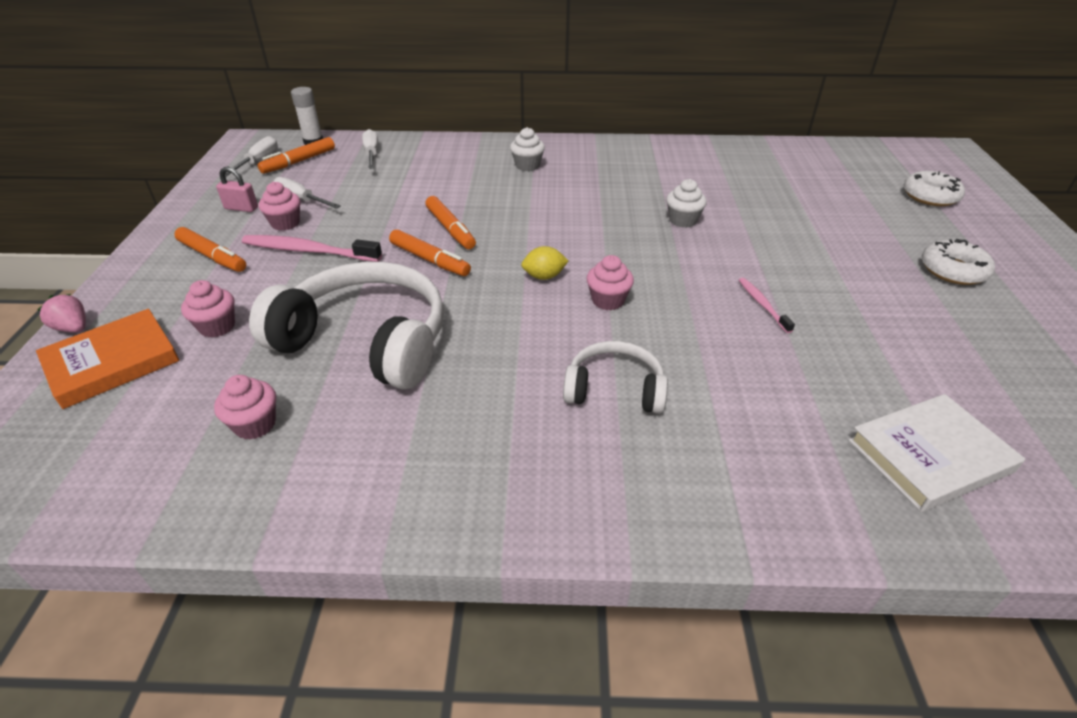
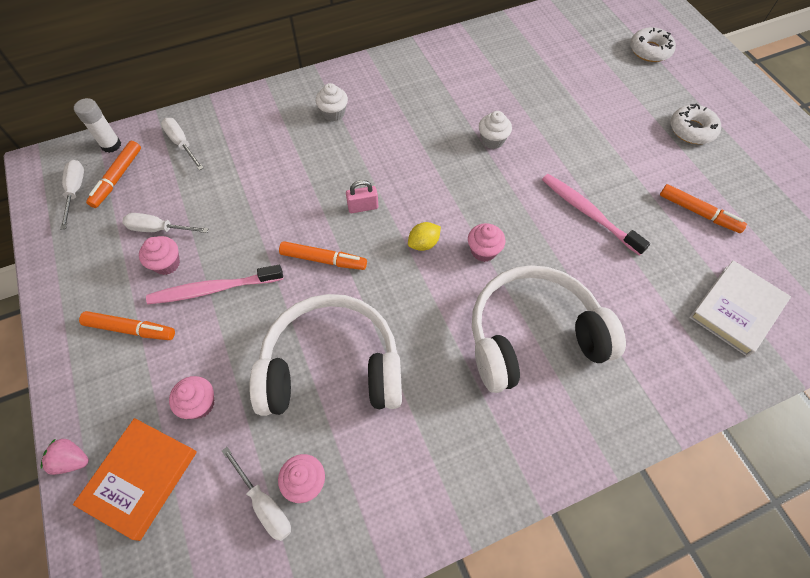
camera: 25 degrees left, 20 degrees up
(199, 426) = (264, 503): none -> white screwdriver
(241, 208) = (109, 260): pink padlock -> pink padlock (363, 207)
(450, 229) = (317, 217): orange marker -> orange marker (698, 212)
(614, 389) = (533, 336): white headphones -> white headphones, size x1.85
(762, 305) = (588, 213): pink toothbrush -> pink toothbrush, size x1.83

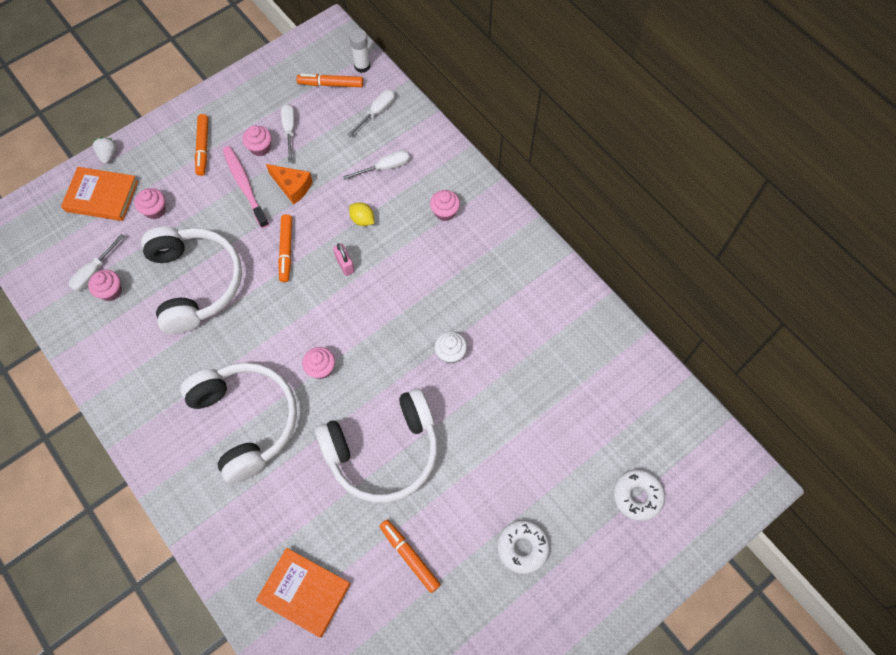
camera: 75 degrees right, 5 degrees up
(72, 460) = (108, 155): pink strawberry -> white strawberry
(75, 191) = (311, 64): white screwdriver -> white screwdriver (385, 167)
(239, 239) = (292, 186): none -> orange cheese
(333, 113) = (445, 212): white cupcake -> pink cupcake
(423, 243) = (318, 320): yellow lemon -> yellow lemon (362, 220)
(588, 213) = (383, 452): pink toothbrush -> white headphones
(698, 212) = (409, 556): orange marker -> orange marker turned 120 degrees clockwise
(736, 310) = (304, 592): white book -> orange book

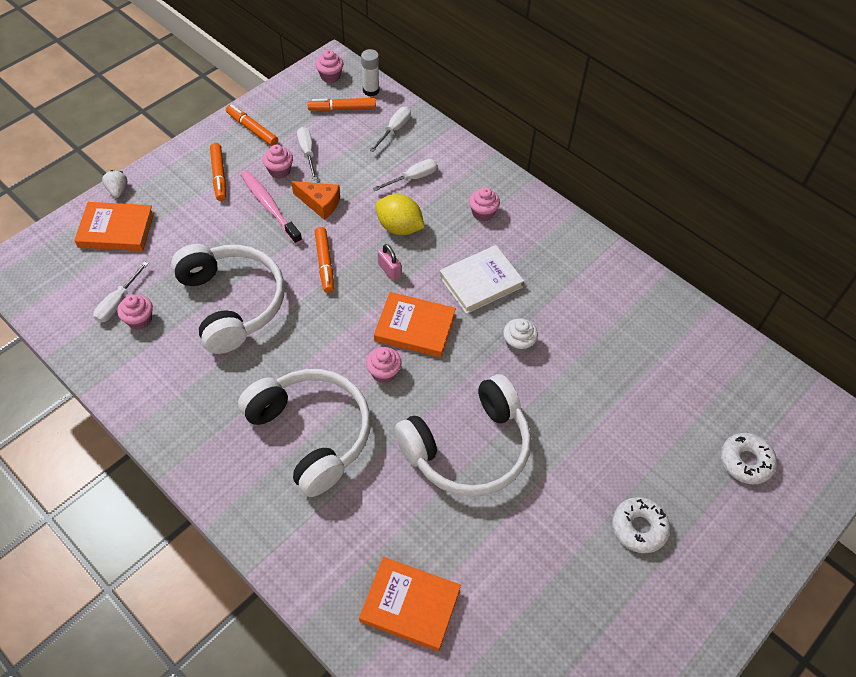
camera: 10 degrees left, 10 degrees down
(155, 210) = (177, 238): pink cupcake -> pink cupcake (330, 76)
(357, 326) = (415, 327): none -> orange book
(362, 220) = (399, 227): yellow lemon -> yellow lemon, size x1.69
(409, 556) = (519, 552): orange marker -> orange marker (252, 129)
(428, 285) = (480, 282): none -> white book

